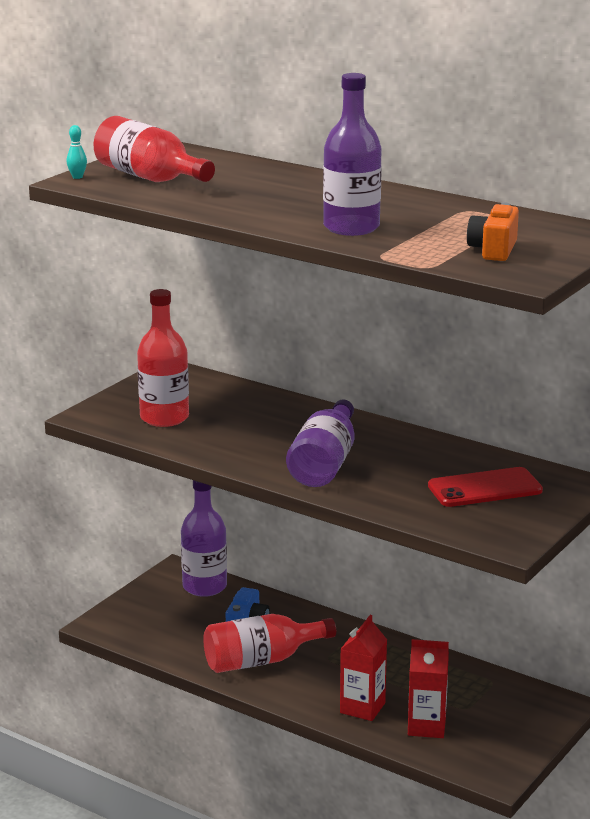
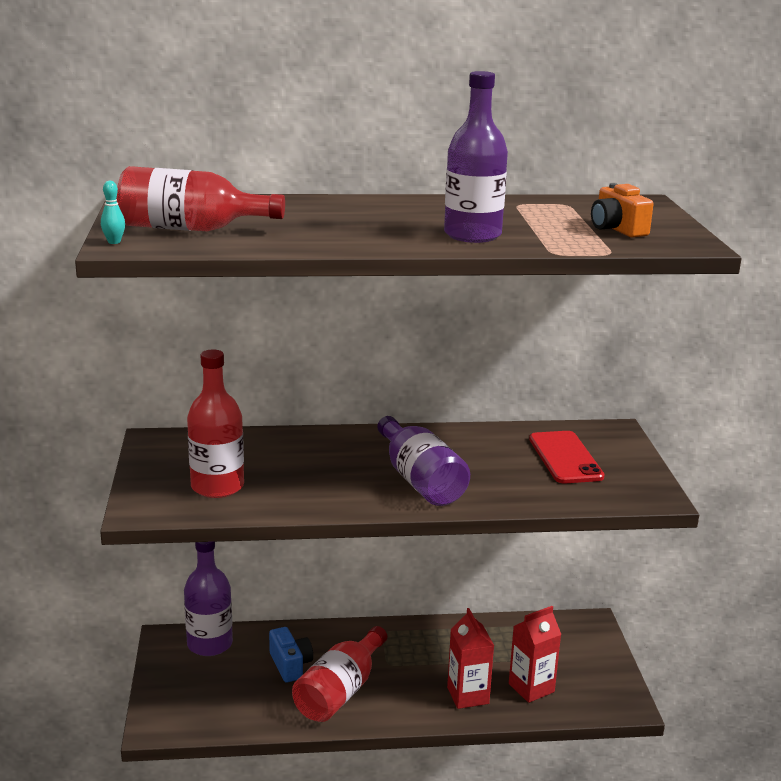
camera: 40 degrees left, 0 degrees up
(485, 488) = (565, 458): red phone -> red phone turned 45 degrees counterclockwise

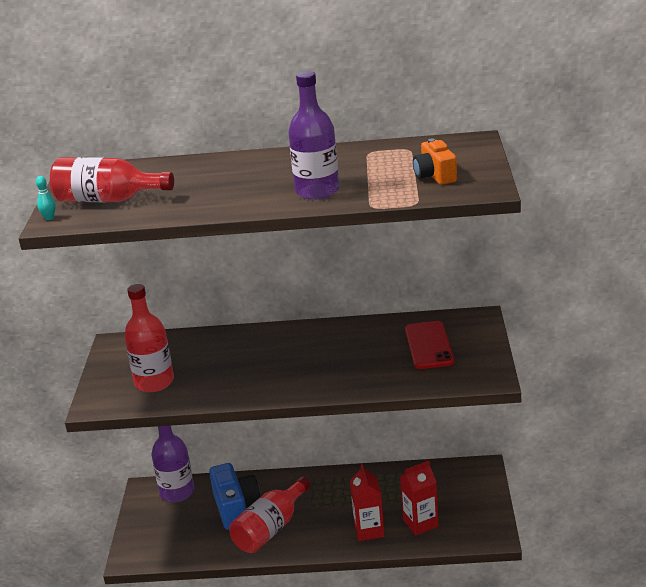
camera: 10 degrees right, 5 degrees up
(290, 665) = (236, 508): blue camera -> blue camera, size x1.54
(420, 480) = (308, 371): purple bottle -> none

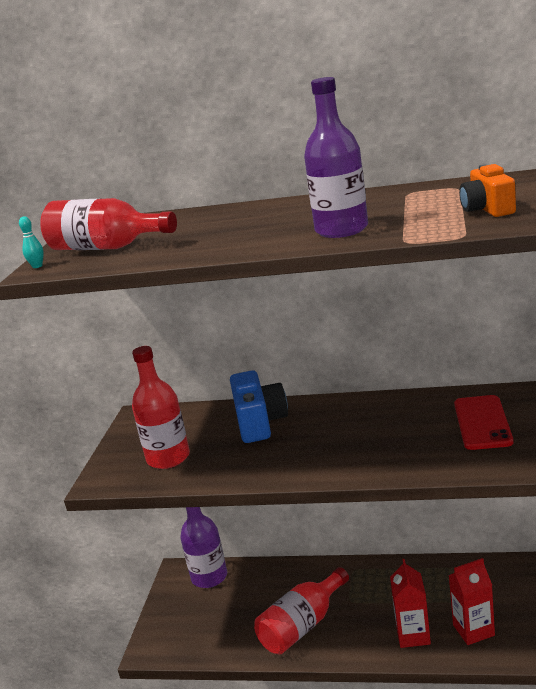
camera: 10 degrees right, 5 degrees down
(236, 508) = (268, 599): blue camera -> blue camera (260, 422)

